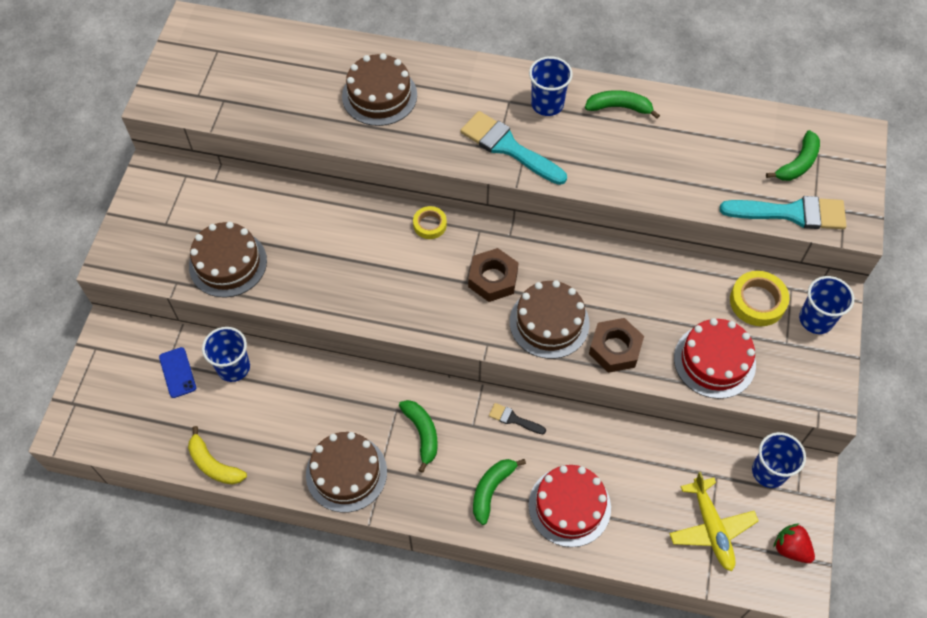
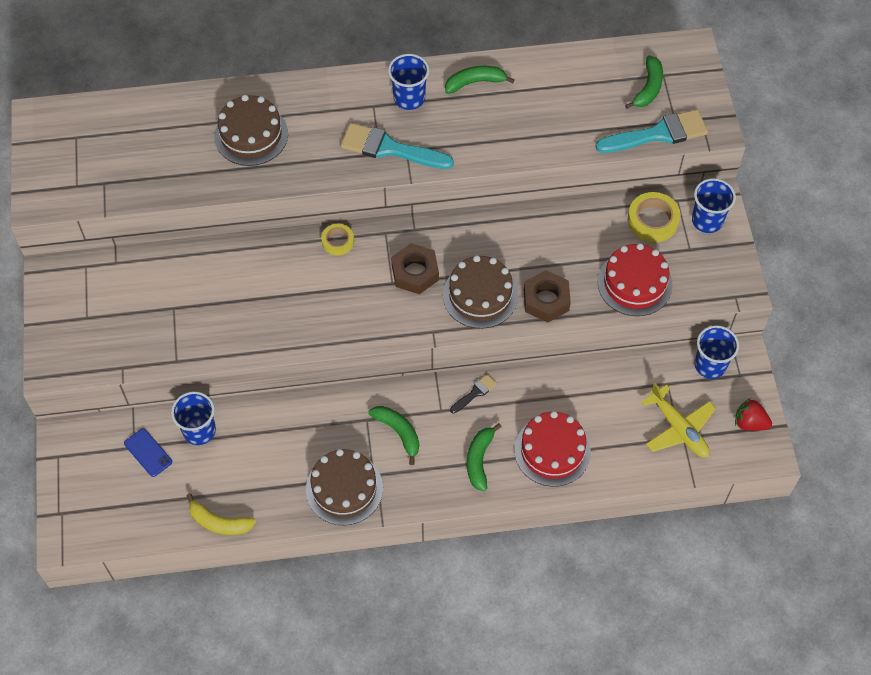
camera: 20 degrees left, 0 degrees up
(228, 263) = (164, 335): brown cake -> none
(513, 419) = (475, 393): black brush -> black brush turned 135 degrees clockwise

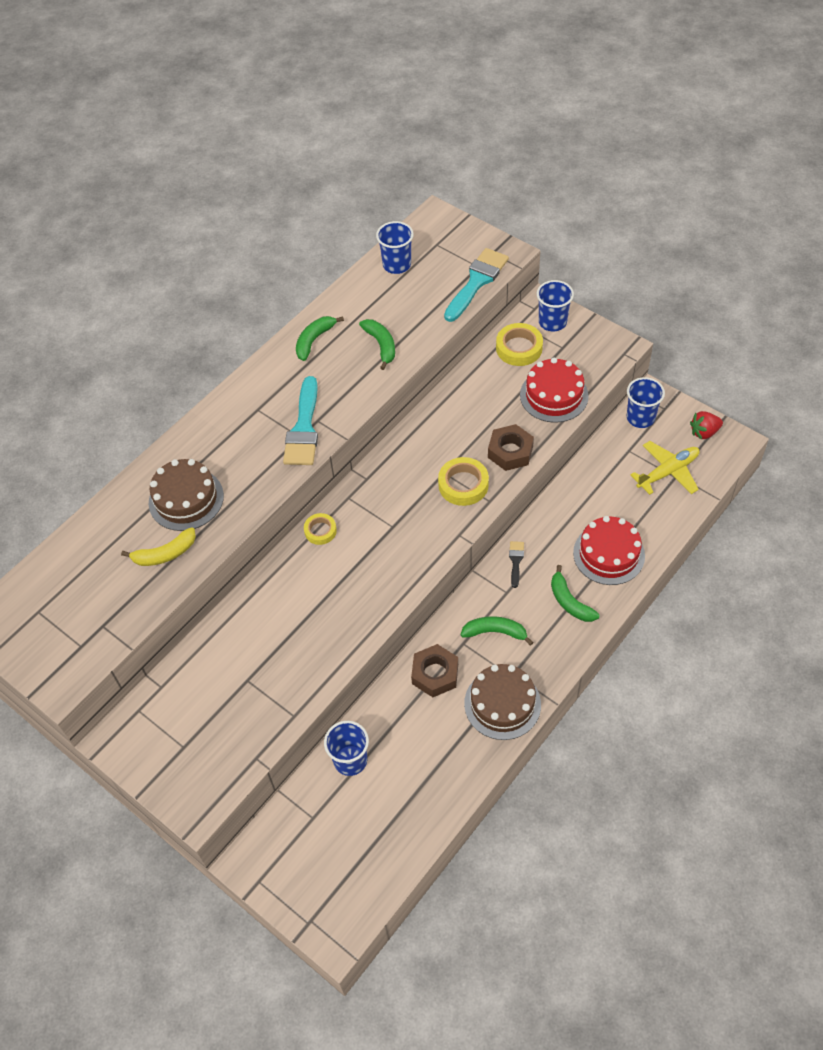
camera: 40 degrees left, 5 degrees down
(148, 452) = (328, 812): blue phone -> none
(219, 522) = (440, 811): yellow banana -> yellow banana (165, 554)
(389, 148) = (304, 428): turquoise brush -> turquoise brush turned 60 degrees counterclockwise
(409, 98) = (278, 385): blue cup -> blue cup (397, 265)
(415, 272) = (400, 507): brown nut -> brown nut (435, 674)
(480, 295) = (463, 485): brown cake -> yellow tape
(648, 88) = (436, 259): green banana -> green banana (381, 345)
(678, 428) = (668, 472): yellow plane -> yellow plane turned 45 degrees counterclockwise

